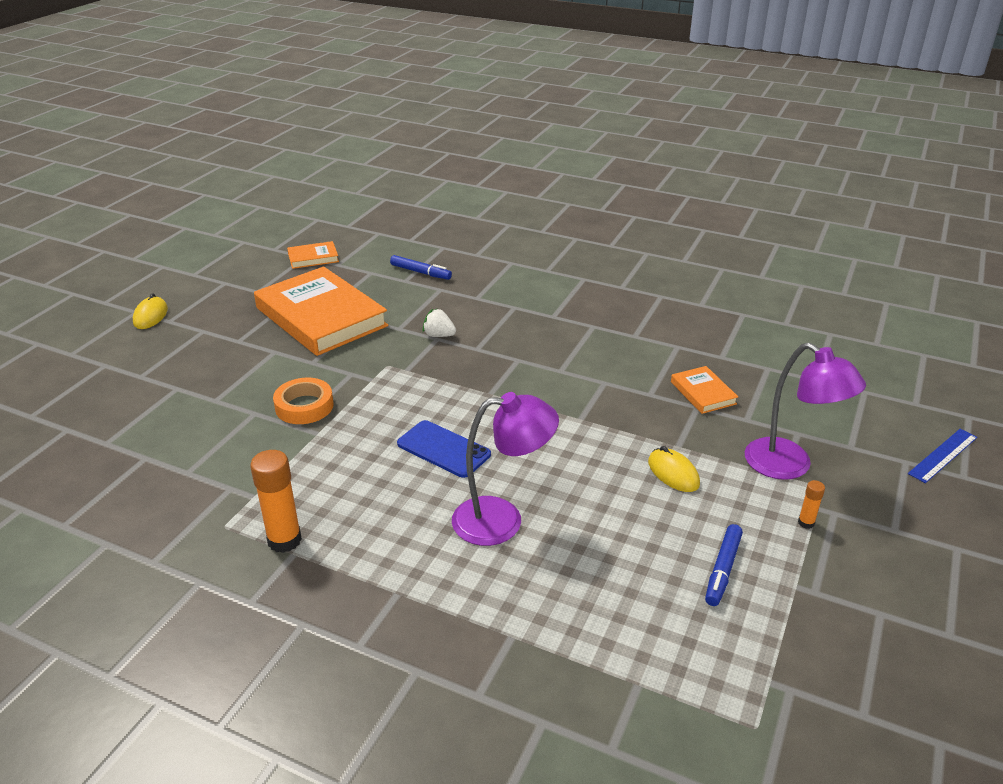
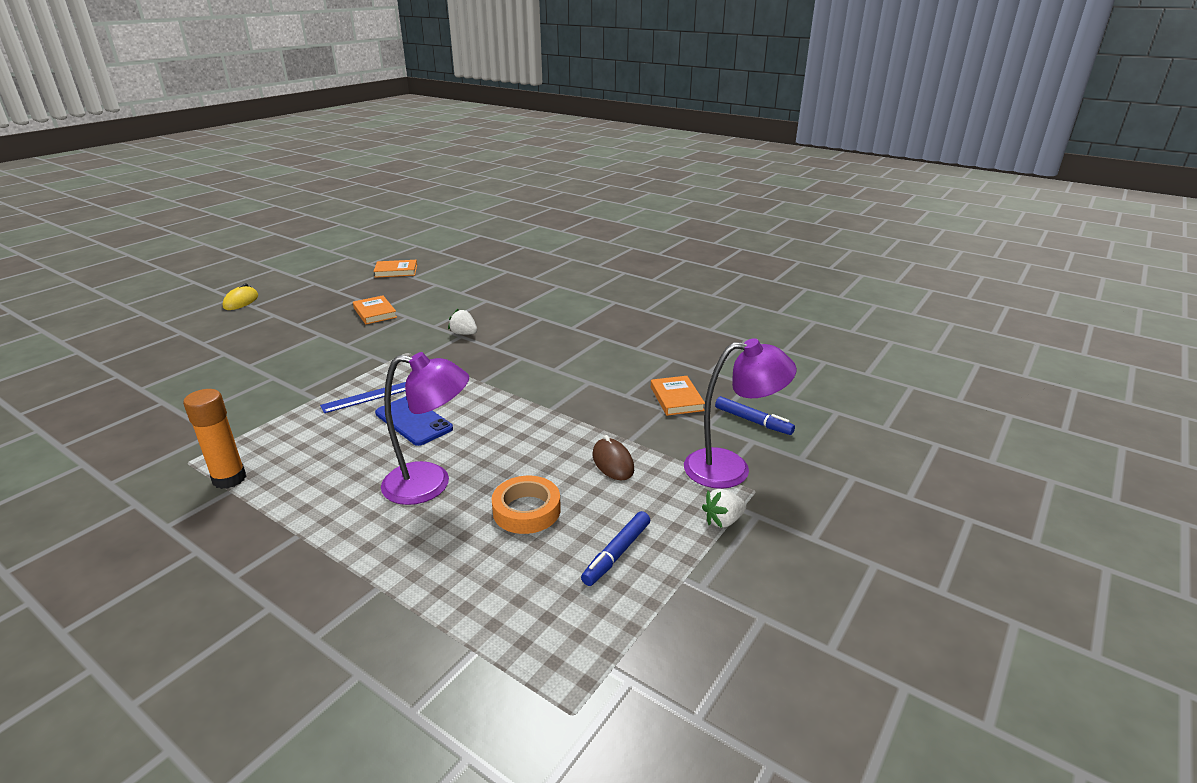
camera: 10 degrees right, 5 degrees down
(304, 406) = (317, 376): orange tape -> orange tape (526, 510)
(321, 317) = (375, 312): orange book -> orange book, size x0.44
(420, 272) = (477, 287): blue marker -> blue marker (752, 421)
(673, 473) = (613, 462): yellow mouse -> brown mouse
(789, 466) = (730, 468): purple lamp -> purple lamp turned 60 degrees counterclockwise
(806, 523) = (723, 521): orange glue stick -> white strawberry
(943, 455) = (894, 475): blue ruler -> blue ruler (369, 397)

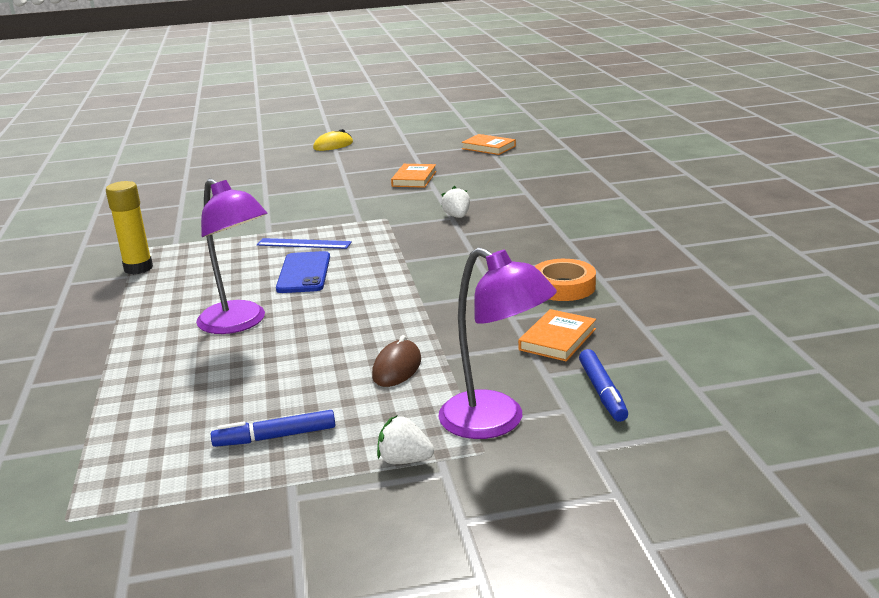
camera: 45 degrees right, 5 degrees down
(229, 479) = (138, 268): orange glue stick -> yellow glue stick
(526, 510) = (269, 372): orange tape -> orange tape (563, 286)

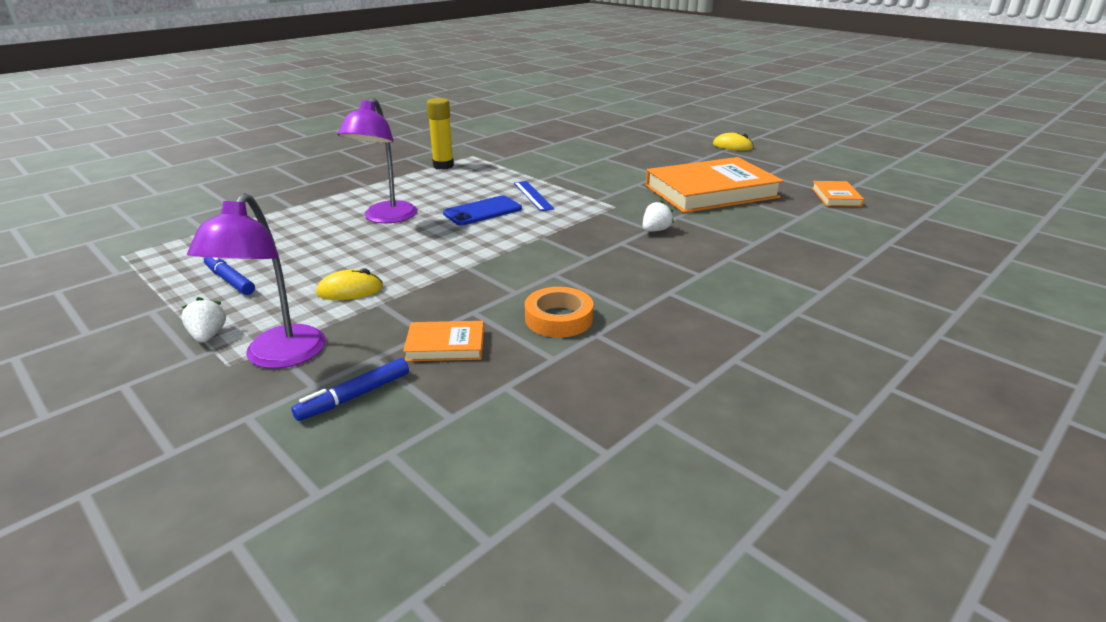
camera: 55 degrees right, 5 degrees up
(397, 368) = (350, 290): brown mouse -> yellow mouse
(414, 179) = (711, 191): orange book -> orange book, size x2.27

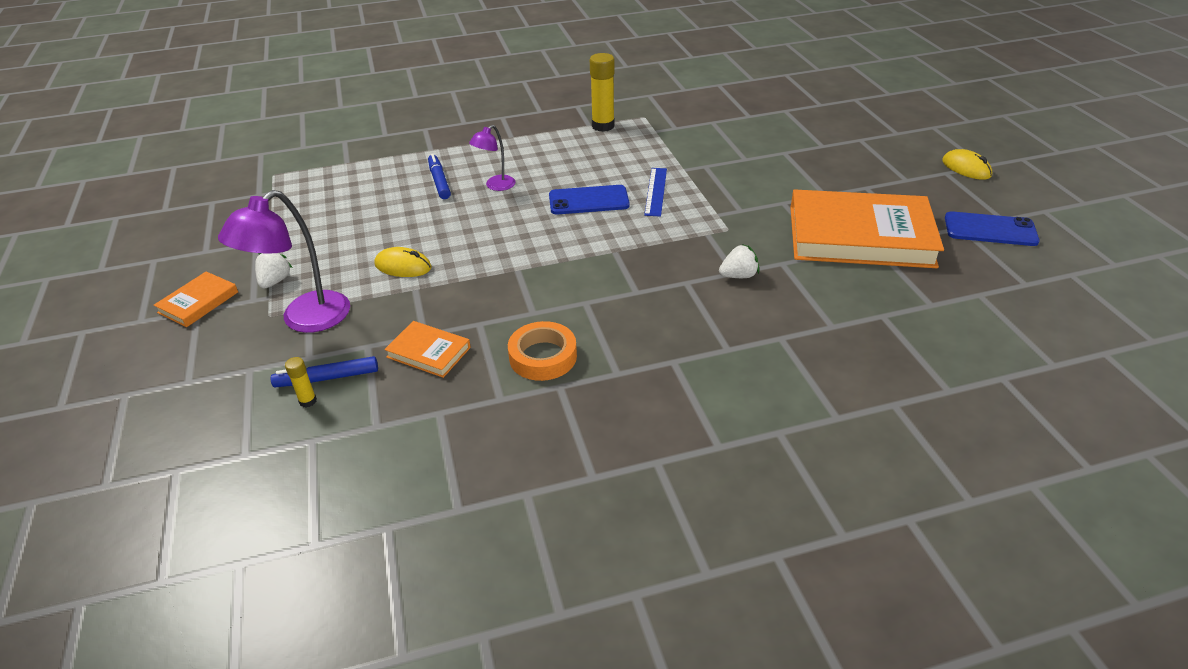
camera: 30 degrees right, 10 degrees up
(230, 280) = (326, 226): blue marker -> blue marker (439, 182)
(350, 422) = (308, 401): none -> yellow glue stick
(386, 218) = (495, 186): purple lamp -> purple lamp, size x0.55
(785, 173) = (990, 230): none -> blue phone
(836, 197) = (1016, 287): orange book -> orange book (198, 302)

